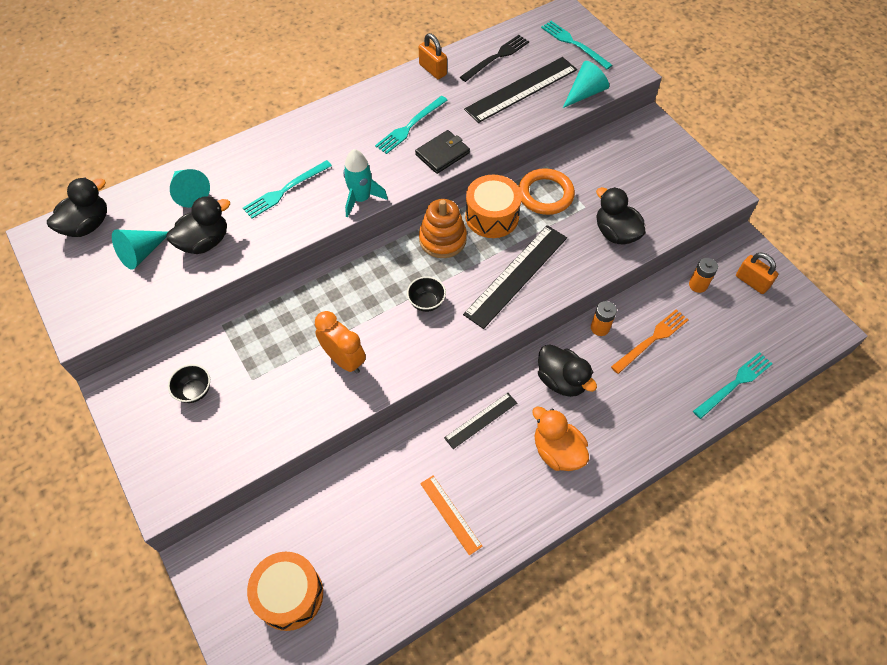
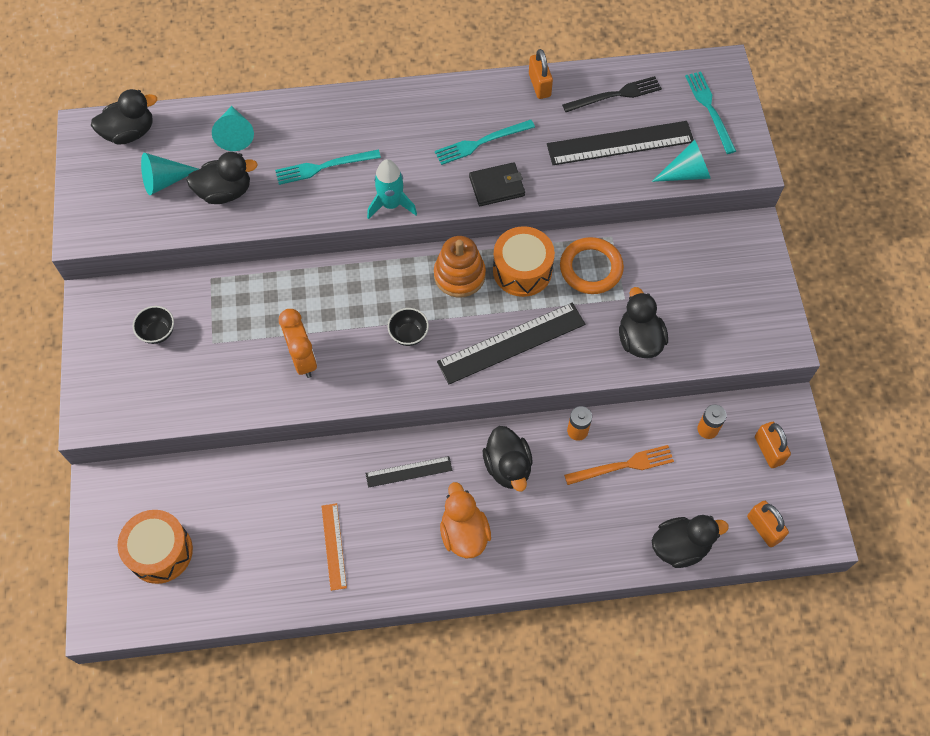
camera: 25 degrees right, 5 degrees up
(734, 384) = (680, 547): turquoise fork -> black duck
(786, 342) = (763, 528): none -> orange padlock

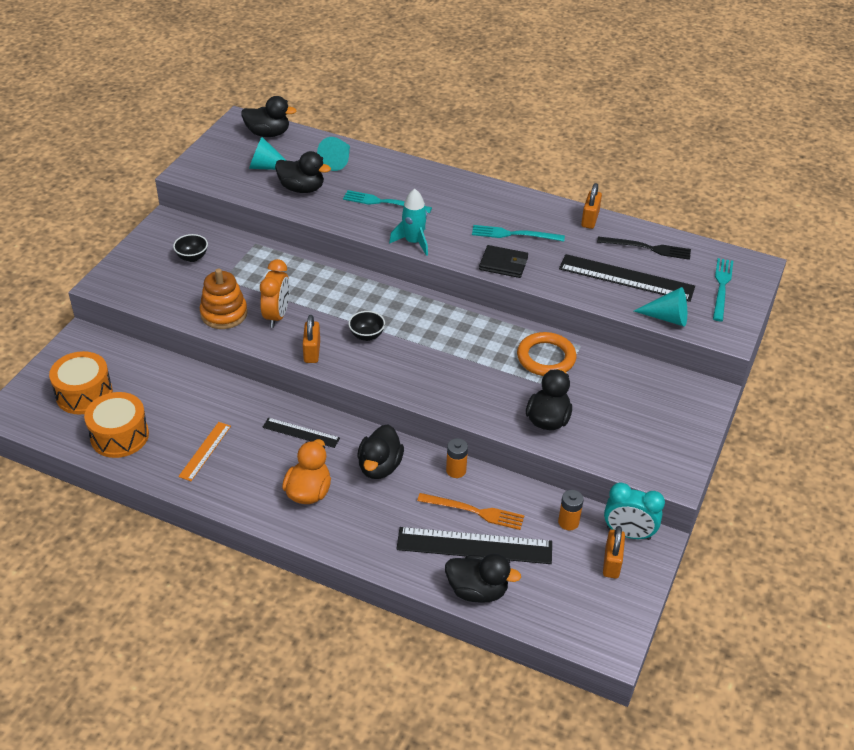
camera: 30 degrees right, 20 degrees down
(459, 275) = (437, 317): orange stacking toy -> orange stacking toy (224, 314)
(511, 343) = (441, 376): black ruler -> black ruler (474, 546)
(522, 270) = (489, 335): orange drum -> orange drum (119, 436)
(762, 411) = (628, 533): none -> turquoise clock
(763, 528) = (562, 616): orange padlock -> orange padlock (312, 352)

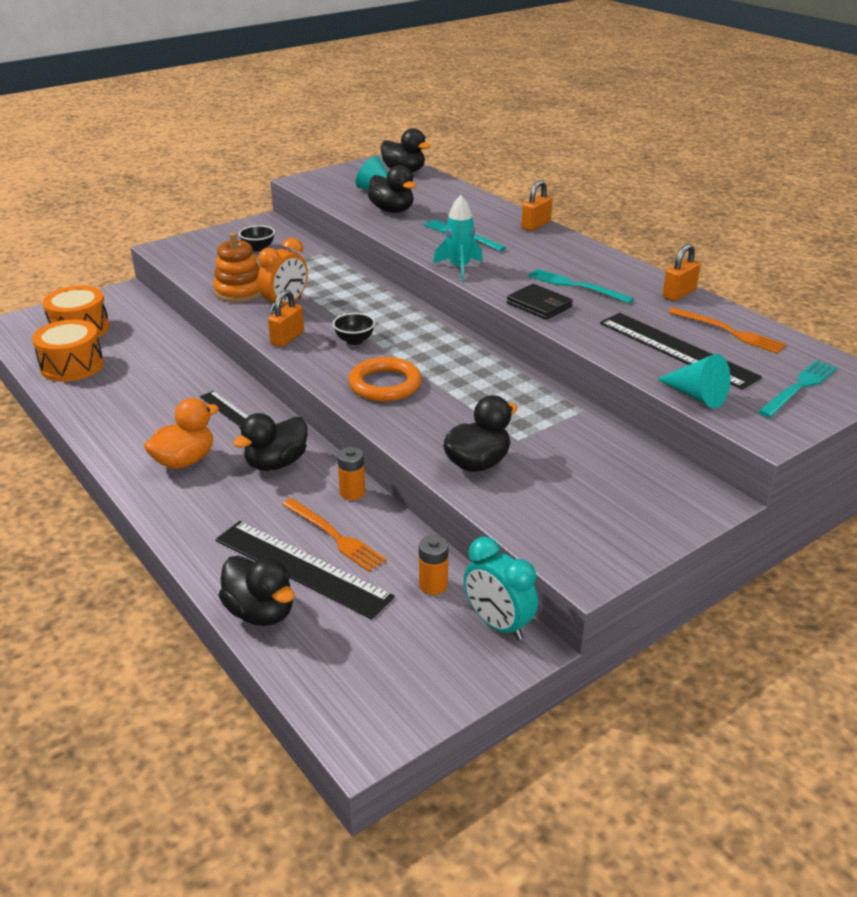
camera: 30 degrees right, 10 degrees down
(205, 451) = (129, 398): orange ruler -> none
(337, 161) = (448, 200): turquoise cone -> none
(546, 358) = (530, 409): orange ring -> orange ring (385, 384)
(611, 563) = (447, 647): orange padlock -> orange padlock (536, 225)
(647, 248) = (729, 331): black fork -> orange fork

